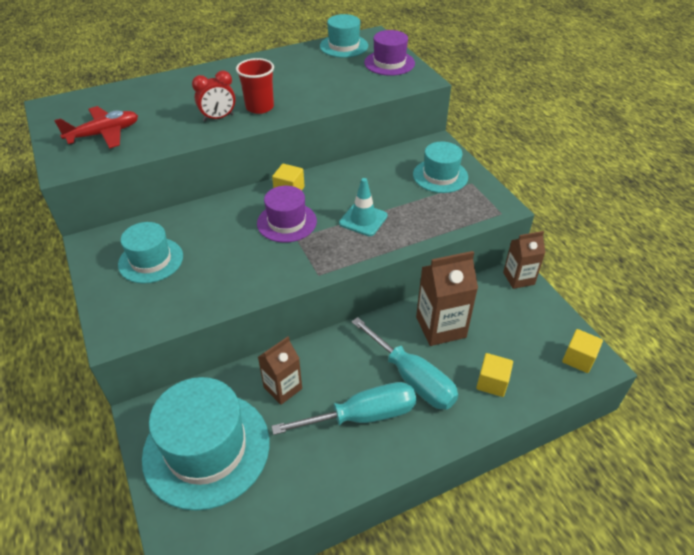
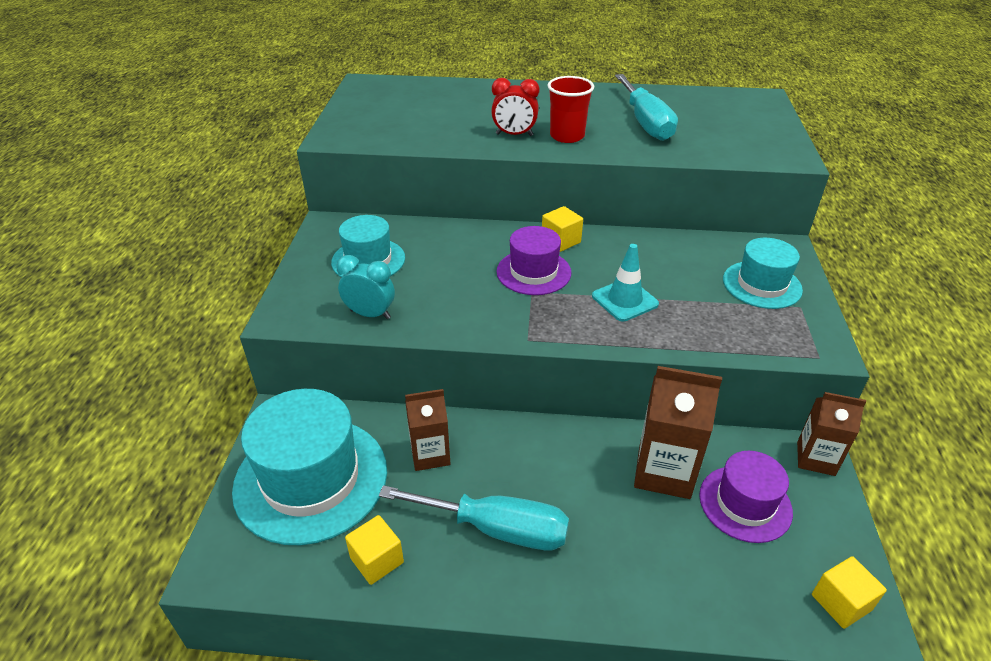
camera: 30 degrees right, 5 degrees down
(104, 134) = (391, 119): red plane -> none
(187, 303) = (370, 314): none -> turquoise clock
(344, 46) = (716, 99): turquoise hat -> none
(389, 63) = (761, 130): purple hat -> purple hat (745, 503)
(412, 378) = (586, 515): turquoise screwdriver -> turquoise screwdriver (645, 123)
(492, 382) = (688, 571): yellow cube -> yellow cube (377, 560)

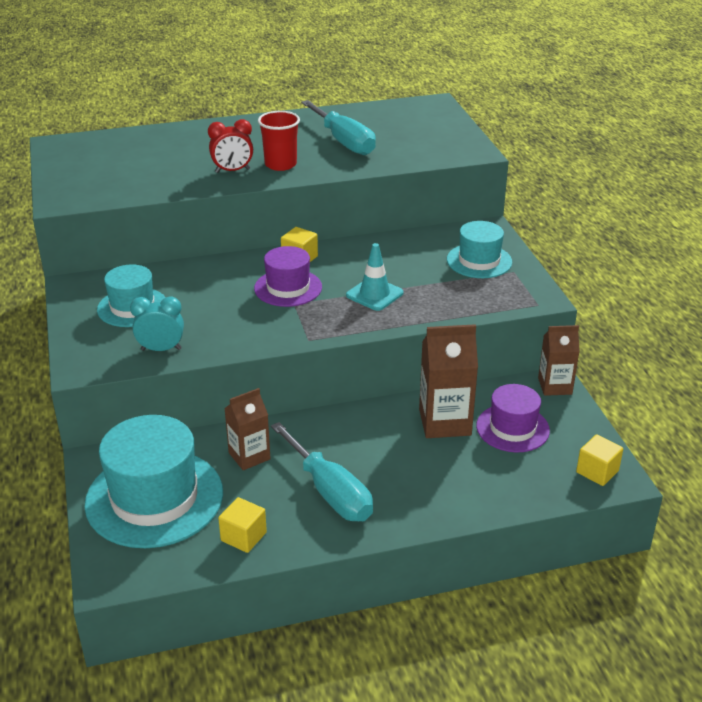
camera: 20 degrees left, 5 degrees down
(496, 529) = (330, 492): turquoise screwdriver -> turquoise screwdriver turned 60 degrees clockwise

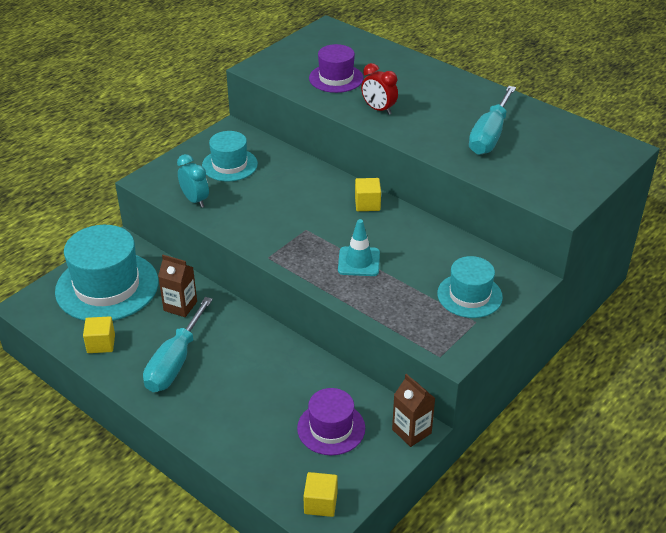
camera: 55 degrees right, 5 degrees up
(280, 164) = (414, 124): red cup -> none
(288, 288) = (322, 217): purple hat -> purple hat (336, 78)
(445, 422) = (303, 386): brown carton -> none

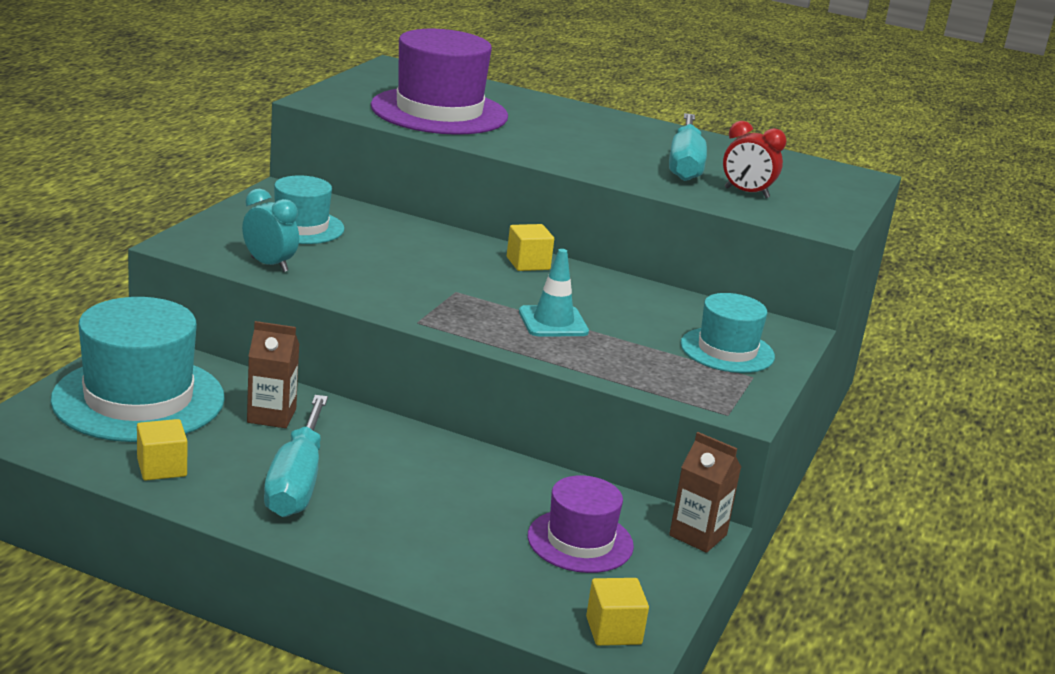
camera: 20 degrees left, 15 degrees down
(336, 78) = (439, 111): purple hat -> purple hat, size x1.73
(378, 109) = (519, 141): red clock -> red clock (746, 193)

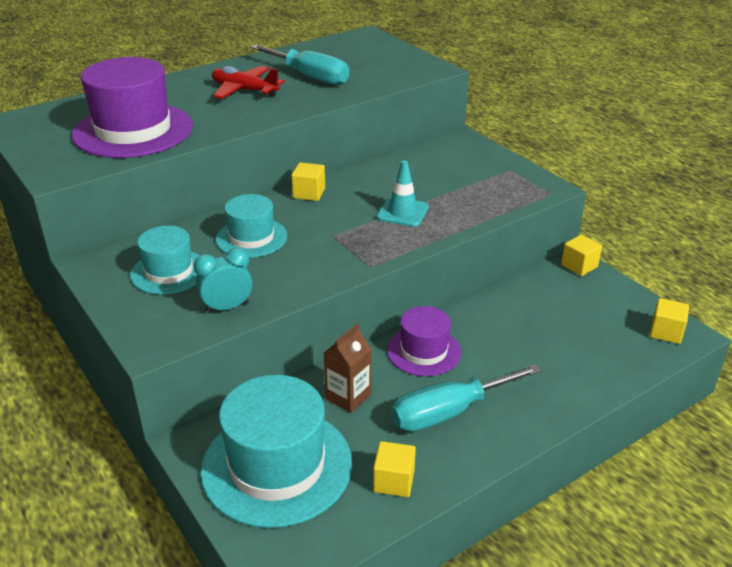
camera: 55 degrees left, 10 degrees up
(296, 482) = (449, 412): turquoise screwdriver -> turquoise screwdriver turned 120 degrees clockwise
(580, 541) = (570, 311): purple hat -> purple hat (424, 351)
(599, 140) = (244, 90): none -> red plane
(698, 535) = (579, 266): brown carton -> yellow cube
(727, 350) = (474, 166): turquoise hat -> turquoise hat (251, 238)
(746, 193) = (369, 73): red clock -> none

